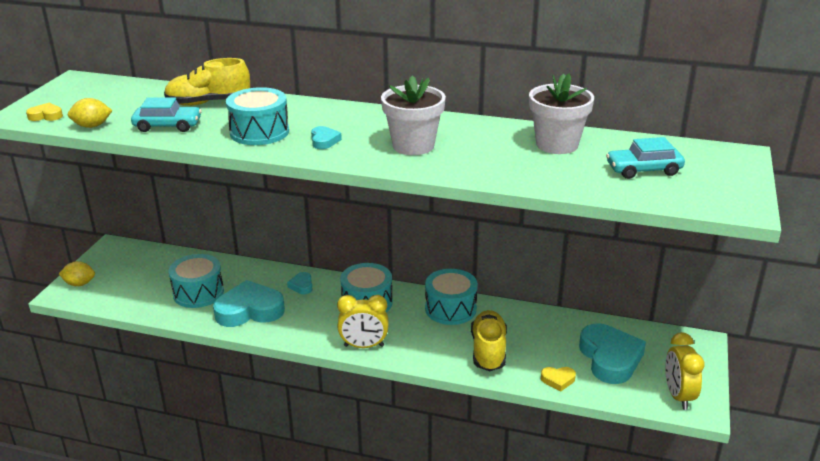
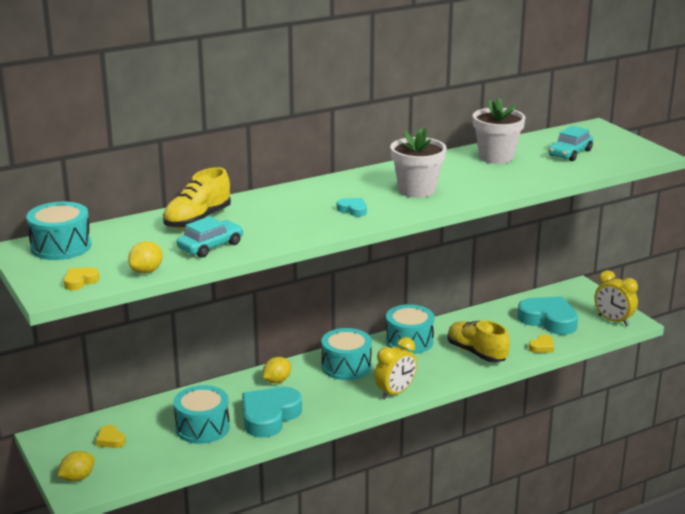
camera: 45 degrees left, 5 degrees down
(138, 269) = (110, 440): none -> yellow heart
(259, 132) = (293, 222): turquoise drum -> turquoise drum (61, 246)
(301, 286) = (277, 381): turquoise heart -> yellow lemon

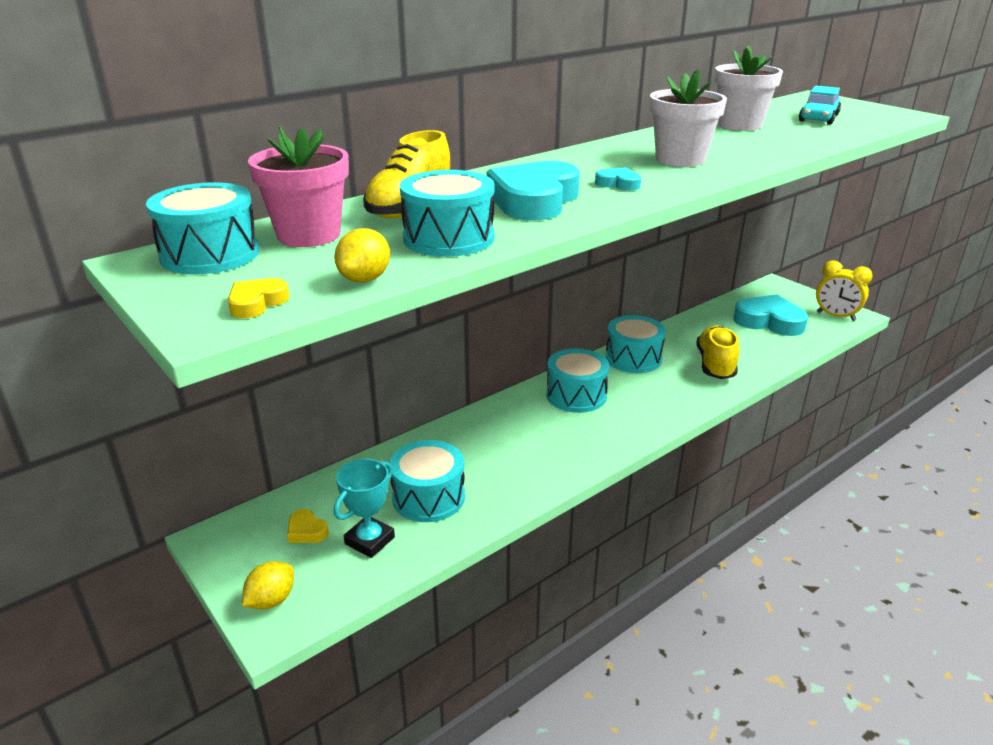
camera: 10 degrees left, 5 degrees up
(124, 237) = (309, 235): none -> pink flower pot
(152, 450) = (370, 540): none -> turquoise trophy
(210, 246) = (448, 238): turquoise car -> turquoise drum
(269, 416) = (510, 471): turquoise heart -> turquoise heart (534, 200)
(277, 381) = (500, 422): yellow lemon -> none
(395, 393) = (650, 422): yellow clock -> none
(476, 353) = (715, 365): yellow shoe -> yellow shoe turned 60 degrees clockwise
(542, 347) = (782, 351): yellow heart -> none

